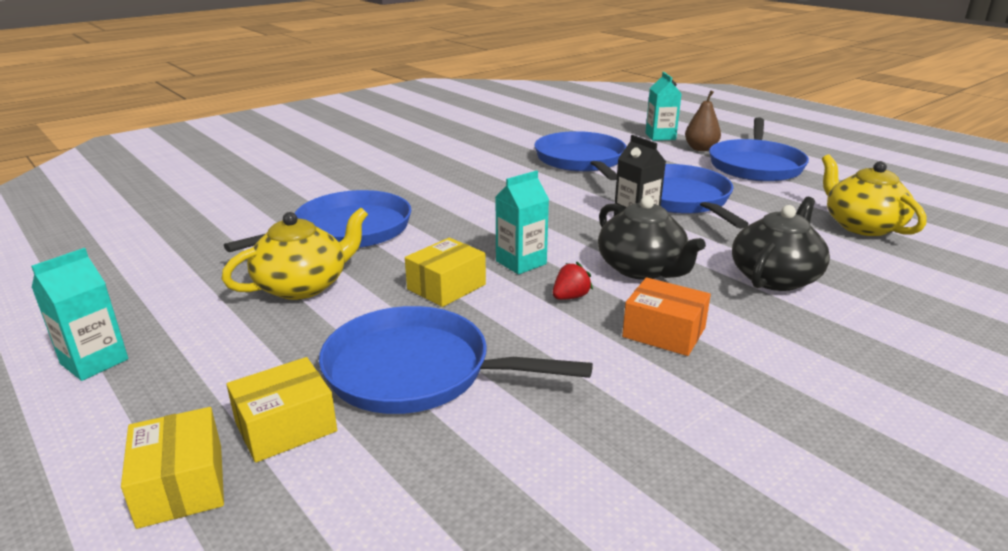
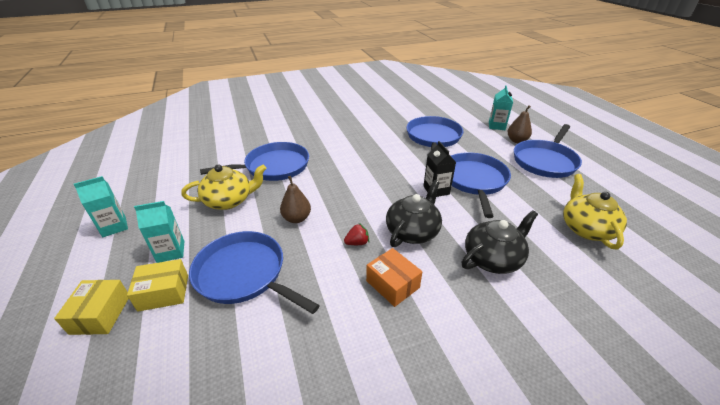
camera: 20 degrees right, 10 degrees up
(446, 287) = (296, 218): yellow box -> brown pear
(521, 262) = (347, 210): turquoise carton -> turquoise carton (171, 251)
(642, 269) = (413, 231): black teapot -> black teapot turned 135 degrees counterclockwise

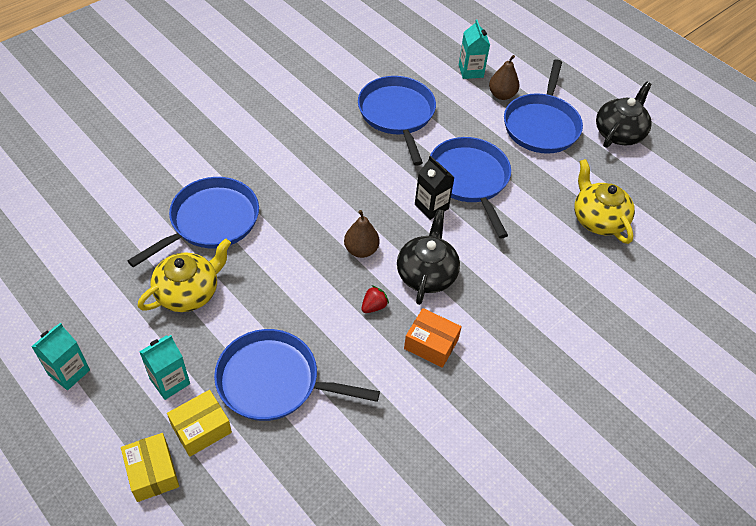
camera: 25 degrees left, 15 degrees up
(296, 218) = (289, 294): brown pear -> brown pear (361, 250)
(493, 258) = (517, 284): black teapot -> black teapot (619, 133)

